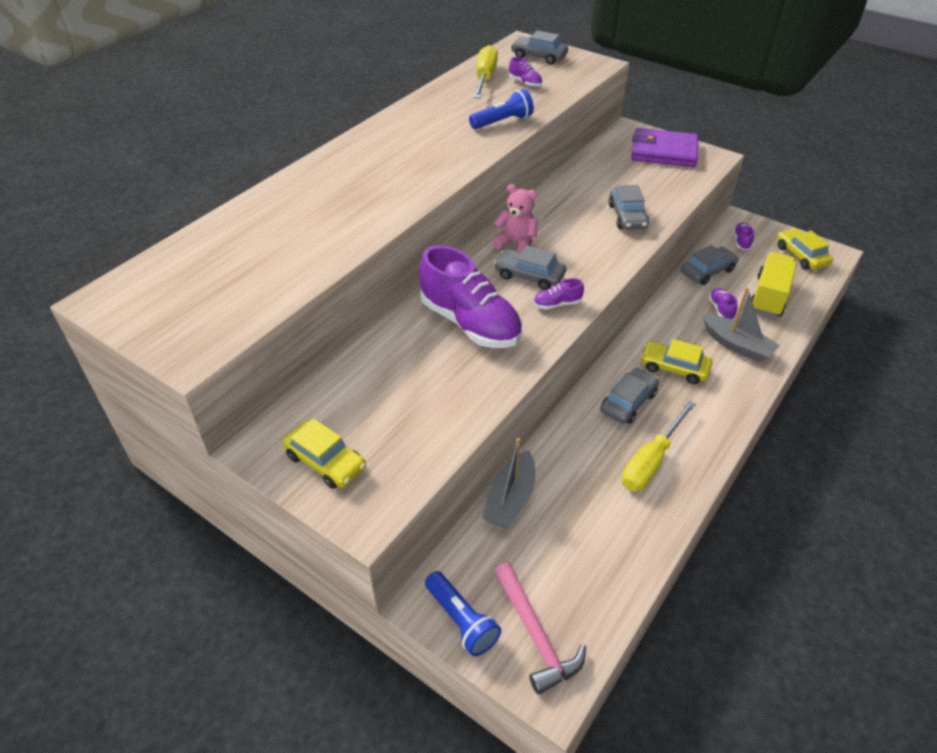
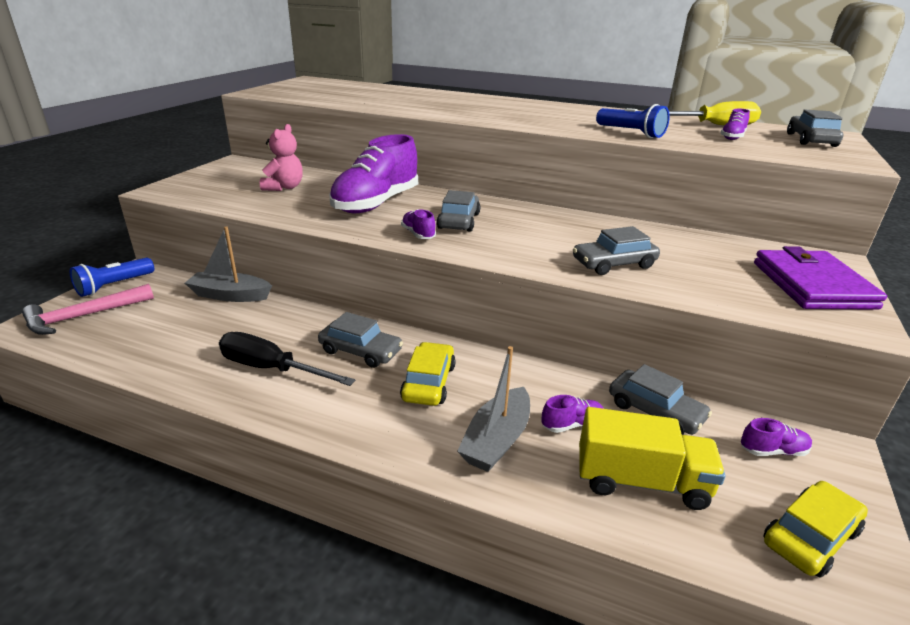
camera: 75 degrees right, 15 degrees down
(325, 461) = (217, 177): yellow car -> none
(516, 243) = (509, 213): pink teddy bear -> pink teddy bear (284, 187)
(651, 461) = (271, 369): yellow screwdriver -> black screwdriver

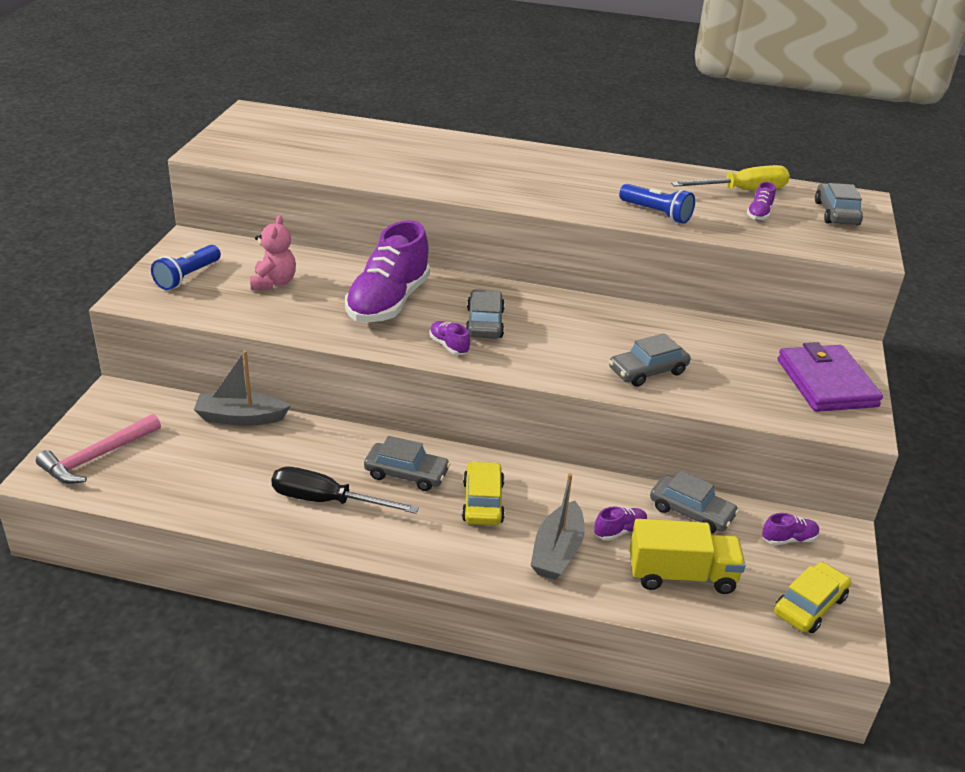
camera: 10 degrees left, 5 degrees up
(114, 286) = (103, 415): blue flashlight -> blue flashlight (187, 277)

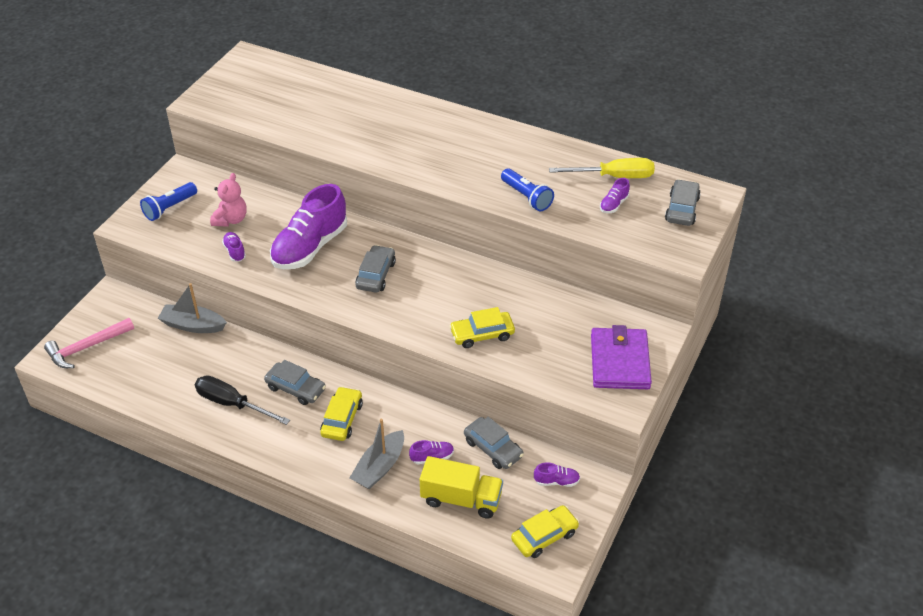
camera: 15 degrees right, 10 degrees up
(449, 346) = (340, 294): purple shoe -> purple shoe (235, 251)
(647, 371) = (482, 334): grey car -> yellow car

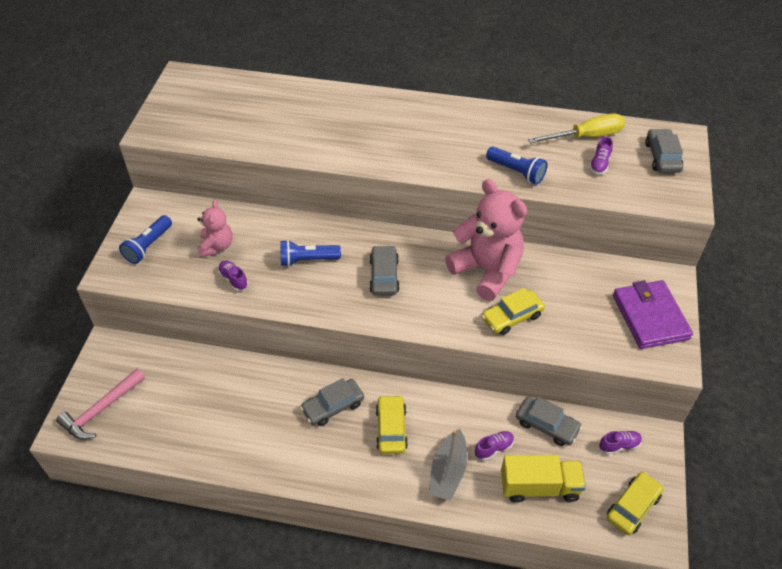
camera: 15 degrees left, 5 degrees up
(193, 325) = (204, 361): grey boat -> none
(232, 404) = (275, 438): black screwdriver -> none
(295, 388) = (333, 406): grey car -> grey car turned 135 degrees clockwise
(310, 247) = (307, 260): purple shoe -> blue flashlight
(477, 289) = (487, 270): none -> pink teddy bear

